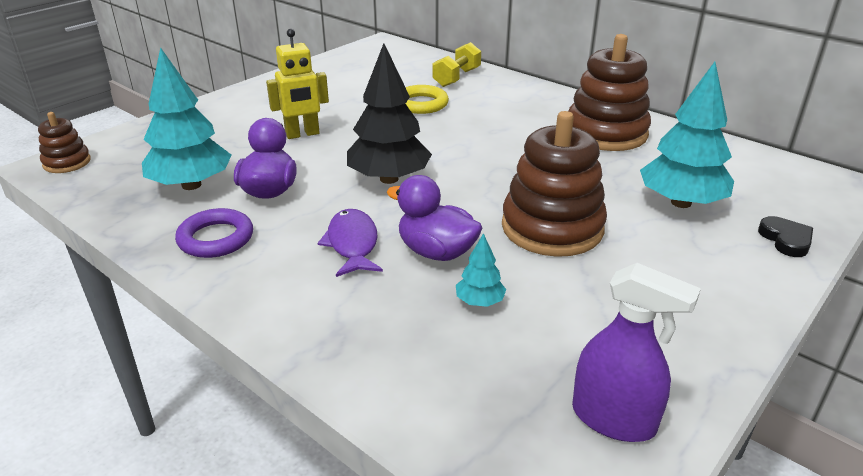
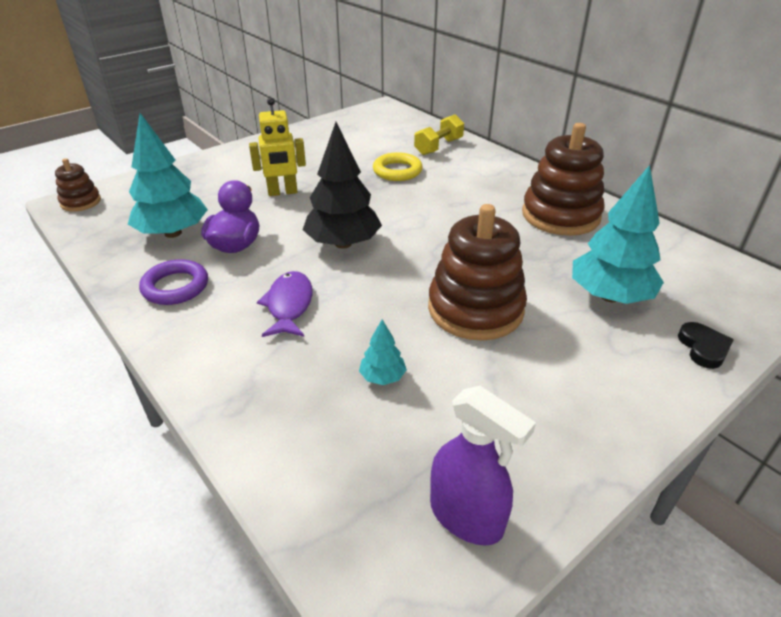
camera: 10 degrees right, 5 degrees up
(436, 252) = (360, 322): purple duck -> none

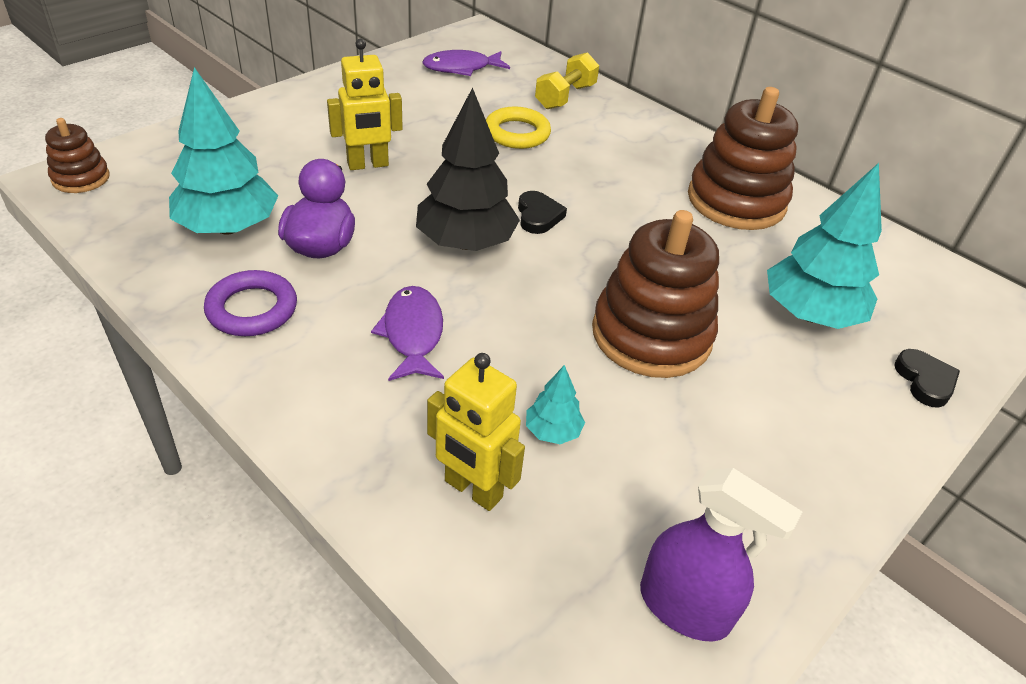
camera: 10 degrees left, 5 degrees up
(310, 418) = (472, 490): none -> yellow robot
(365, 130) = (461, 68): none -> purple fish
(402, 226) = (538, 216): none -> black heart

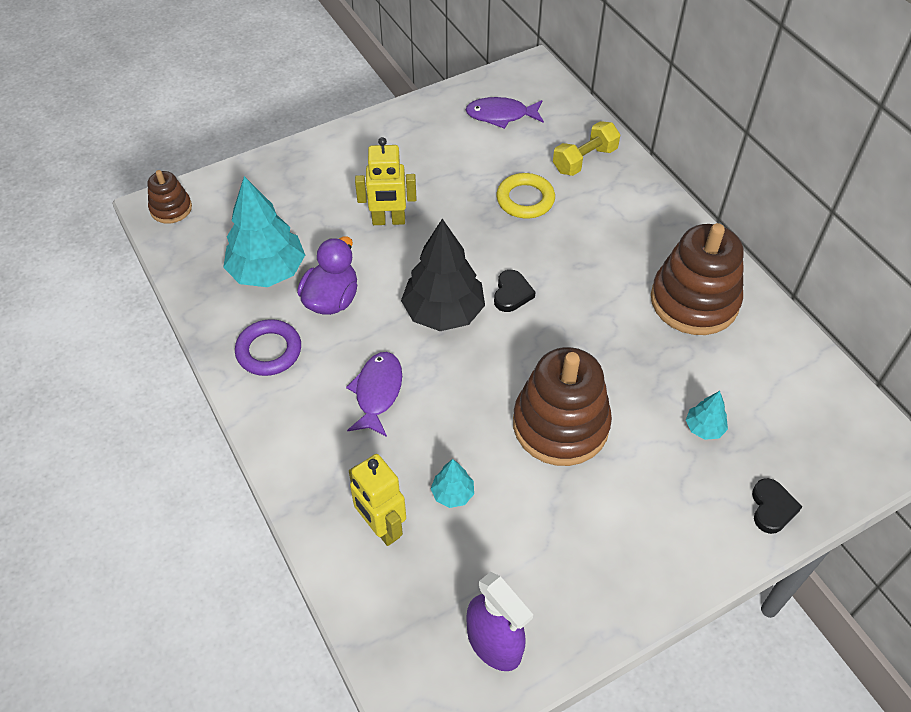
camera: 20 degrees right, 10 degrees up
(810, 314) = (704, 428): turquoise tree -> turquoise tree, size x0.46

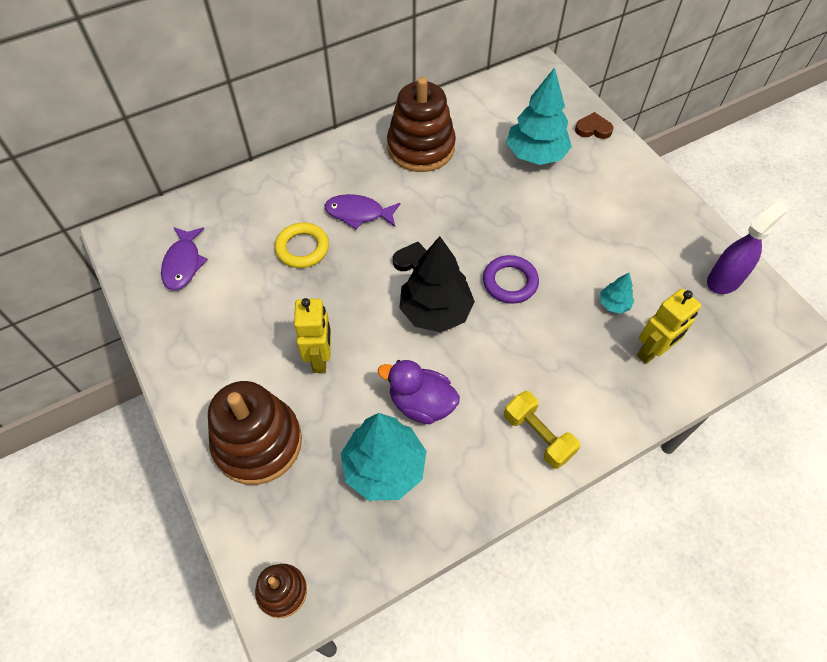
camera: 90 degrees left, 5 degrees up
(269, 351) = (486, 455): purple ring -> purple ring (510, 282)
(377, 392) = (525, 360): purple fish -> purple fish (358, 213)
(560, 424) = (542, 234): brown stacking toy -> brown stacking toy (258, 442)
(584, 160) = (257, 203): yellow dumbbell -> yellow dumbbell (538, 436)
(704, 428) = (535, 154): turquoise tree -> turquoise tree, size x2.16
(772, 508) = (593, 129): black heart -> brown heart

